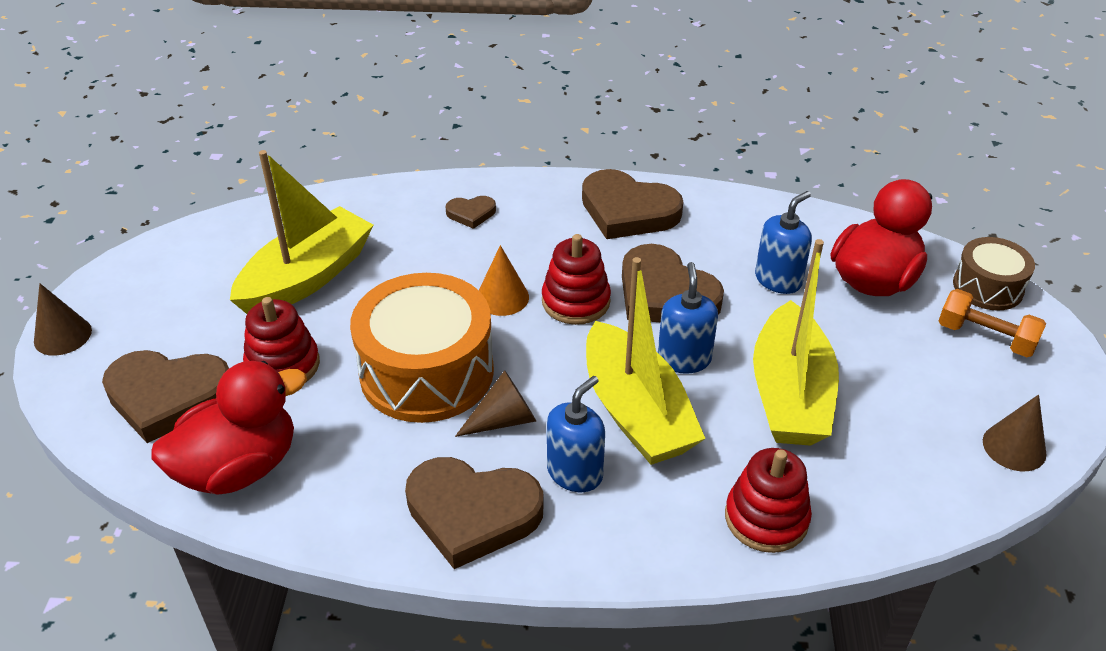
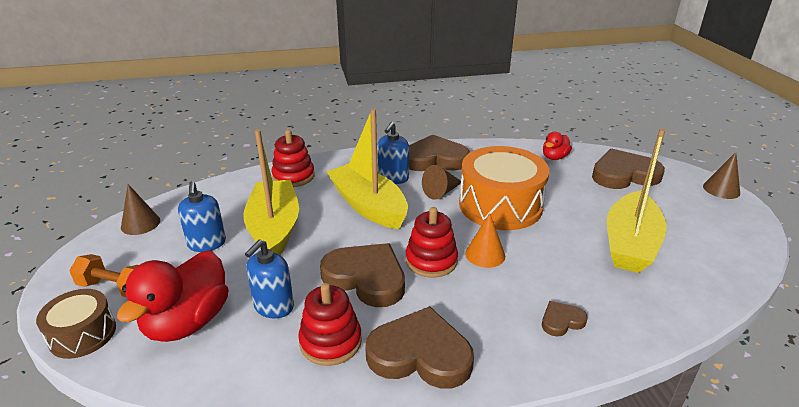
camera: 165 degrees right, 10 degrees down
(239, 468) = (554, 157): red duck -> red duck, size x0.52
(283, 365) = (583, 196): red stacking toy -> red stacking toy (330, 341)
(684, 359) = (344, 237): blue soap dispenser -> blue soap dispenser (207, 244)

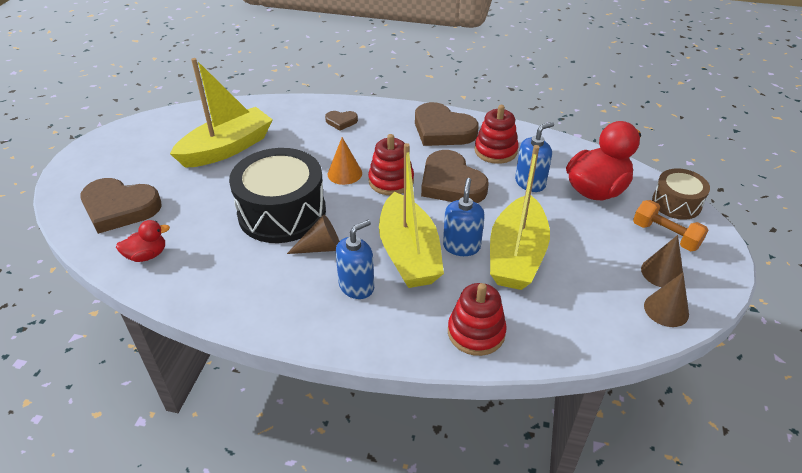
camera: 155 degrees left, 10 degrees up
(207, 244) = (587, 258): blue soap dispenser -> blue soap dispenser (461, 246)
(435, 159) = (282, 302): brown heart -> none
(500, 205) = (282, 212): orange drum -> black drum
(721, 189) = (71, 165): brown cone -> brown cone (662, 272)

